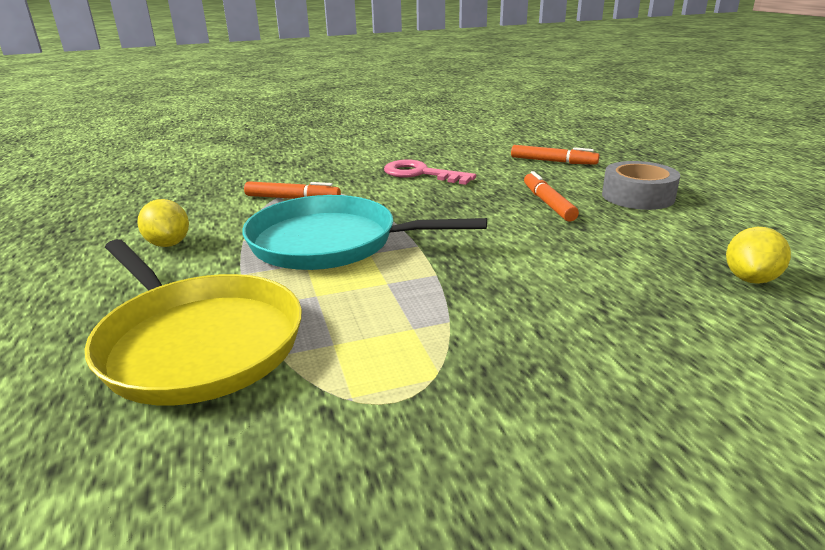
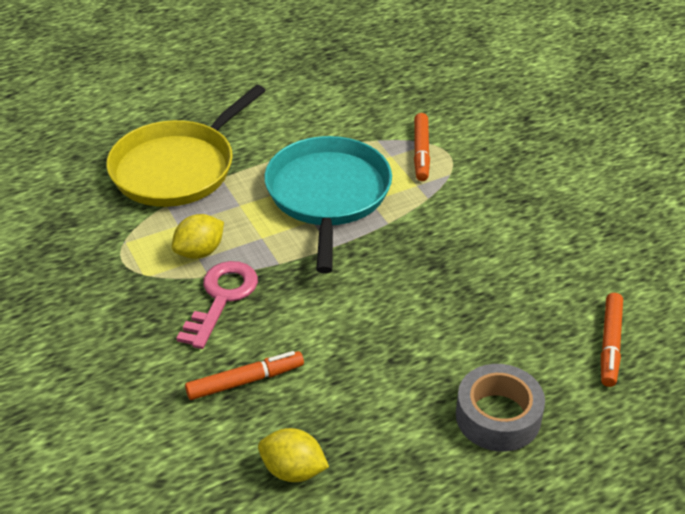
camera: 80 degrees right, 15 degrees up
(168, 244) = (311, 112): yellow lemon -> yellow lemon (200, 252)
(421, 174) = (521, 229): pink key -> pink key (221, 298)
(548, 203) = (454, 335): orange marker -> orange marker (245, 381)

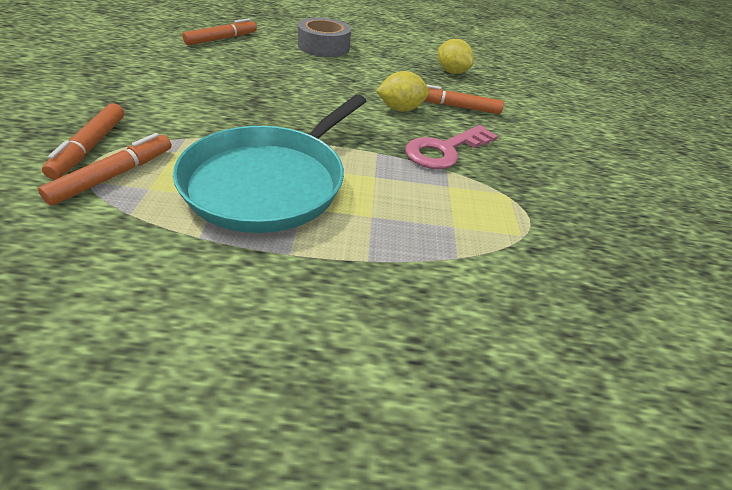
camera: 155 degrees left, 0 degrees up
(177, 168) = (417, 305): yellow pan -> none
(200, 252) = (444, 190): yellow lemon -> yellow lemon (400, 109)
(467, 160) = (90, 147): none -> orange marker

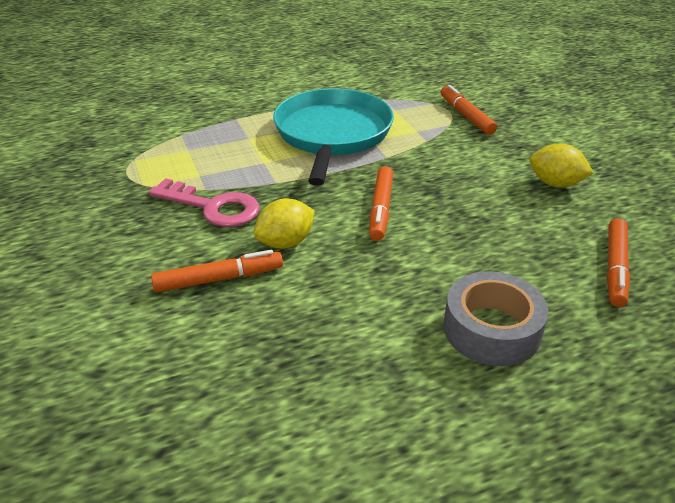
camera: 160 degrees right, 5 degrees down
(114, 176) = (423, 108): orange marker -> orange marker (381, 209)
(445, 150) = (213, 207): pink key -> pink key turned 90 degrees clockwise
(451, 72) = (251, 370): yellow lemon -> yellow lemon (555, 184)

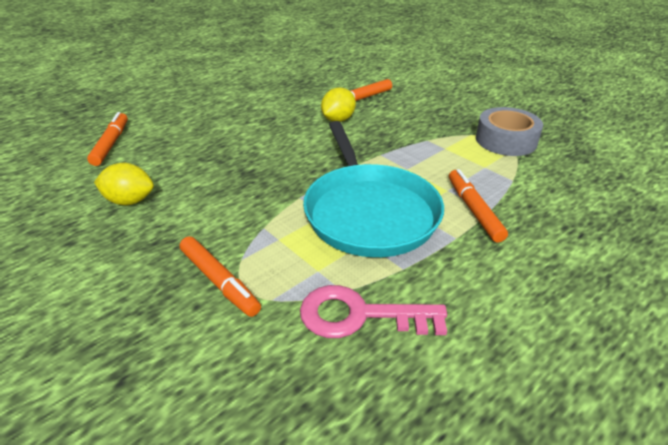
camera: 160 degrees right, 0 degrees up
(213, 207) = (406, 129): pink key -> pink key (360, 315)
(381, 209) = (284, 150): orange marker -> orange marker (474, 210)
(491, 329) = (201, 105): grey tape -> grey tape (506, 140)

